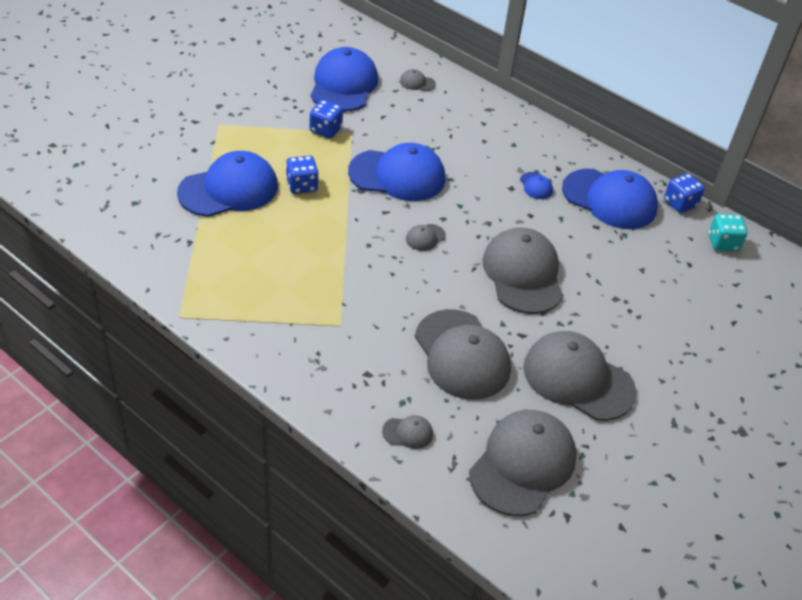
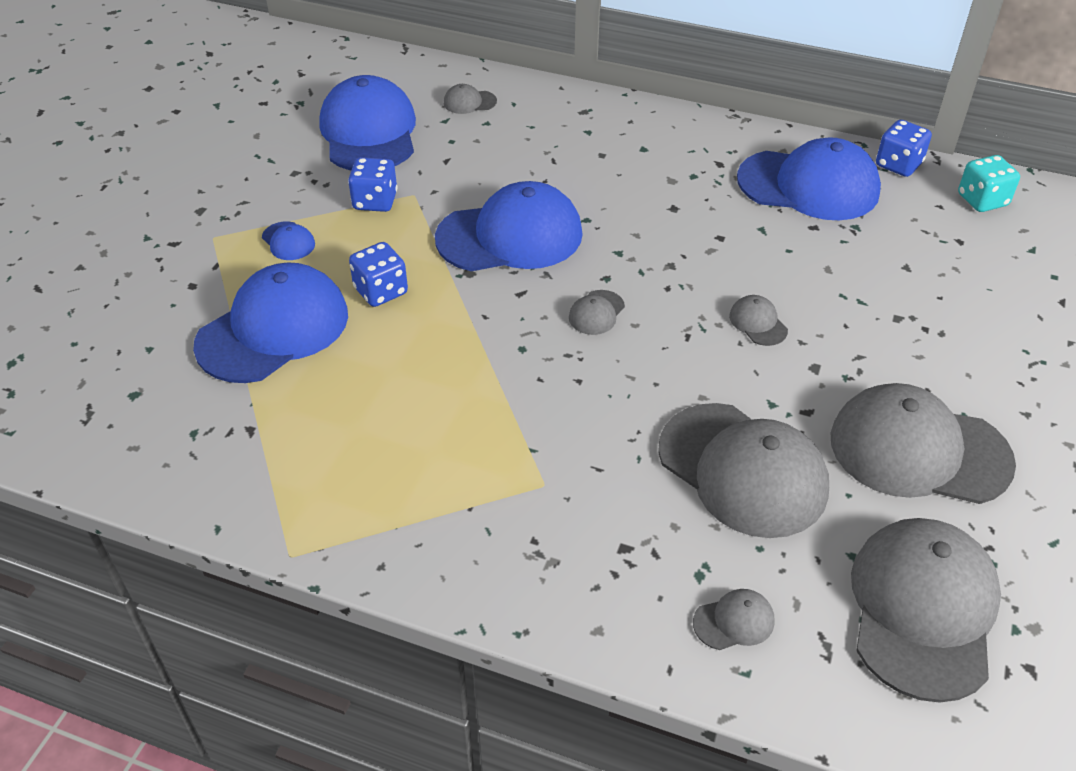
camera: 15 degrees left, 0 degrees up
(523, 274) = (758, 323): grey cap -> grey cap, size x0.41
(536, 186) = (704, 195): blue cap -> blue cap (288, 241)

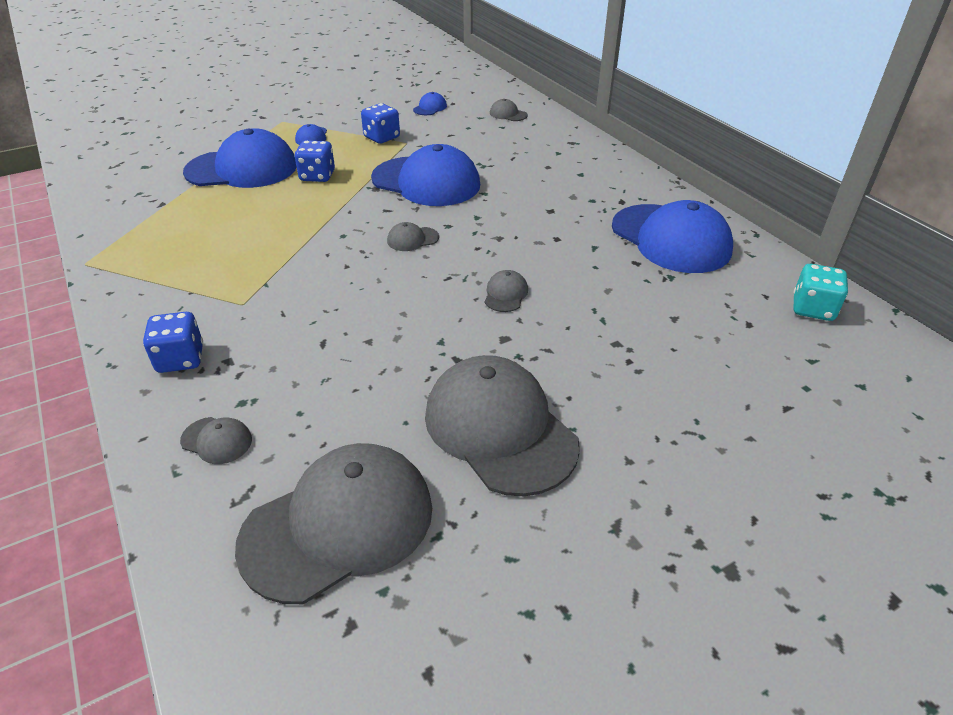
camera: 40 degrees right, 5 degrees down
(369, 132) = (430, 108): blue cap -> blue cap, size x0.41
(743, 470) = (361, 365): grey cap -> none
(898, 165) = (768, 257): blue dice -> blue dice (180, 359)

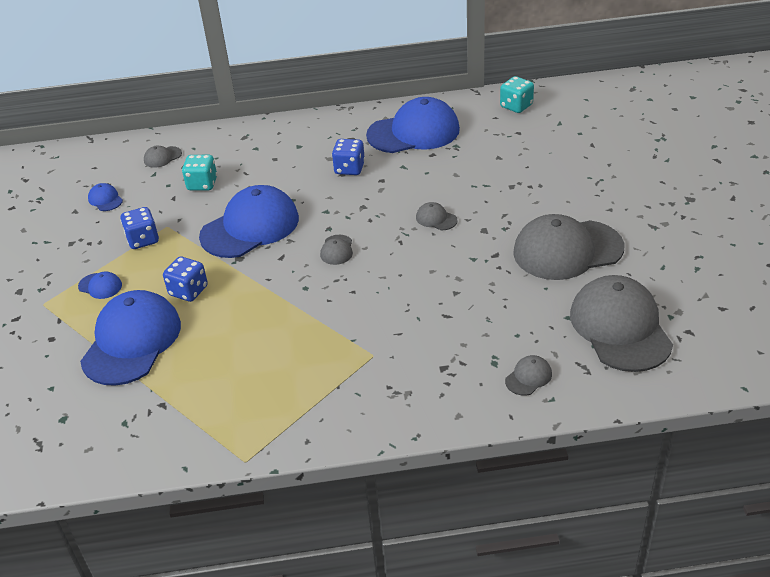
camera: 65 degrees left, 0 degrees up
(180, 359) = (429, 394): blue dice -> blue dice (349, 168)
(479, 142) = (202, 184): none -> turquoise dice

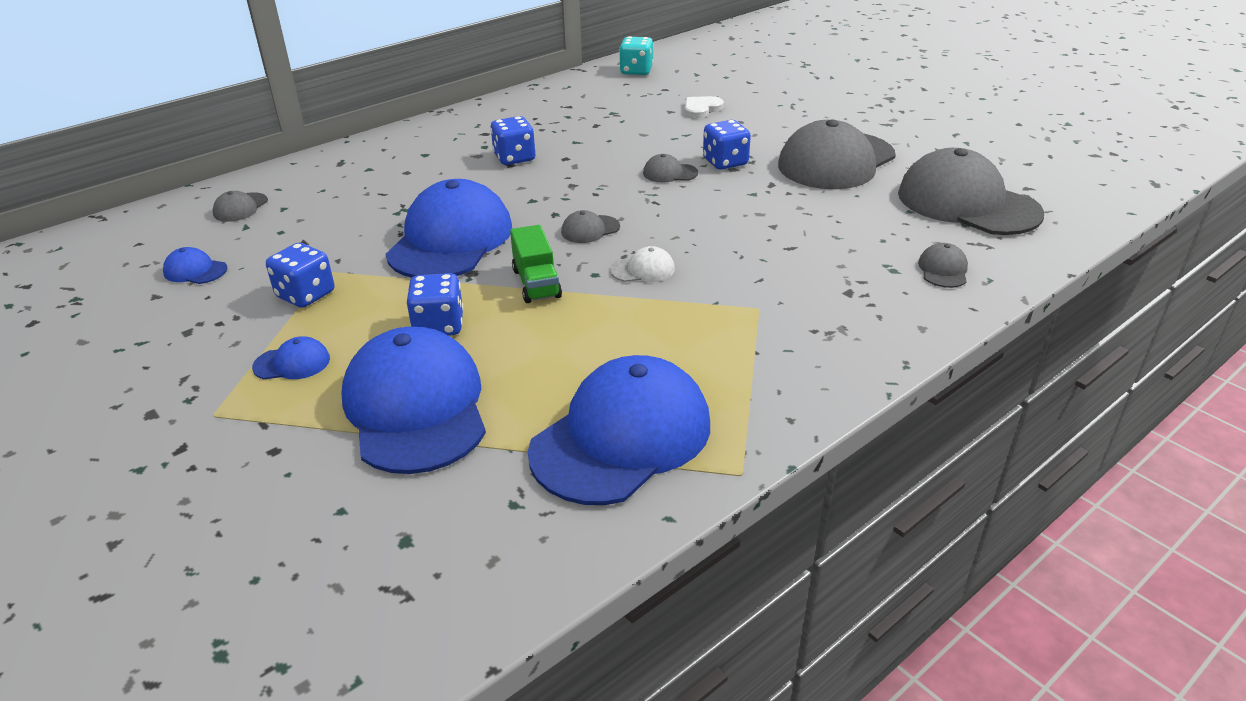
camera: 35 degrees left, 5 degrees down
(202, 184) = (332, 218): turquoise dice -> none
(266, 281) = (536, 283): none -> green truck
(336, 296) = (643, 269): none -> white cap
(337, 250) = (590, 229): grey cap -> grey cap turned 90 degrees clockwise
(414, 132) = (552, 113): blue cap -> blue cap (622, 437)
(485, 222) = (725, 162): none -> blue dice
(523, 162) = (701, 109): none -> white heart

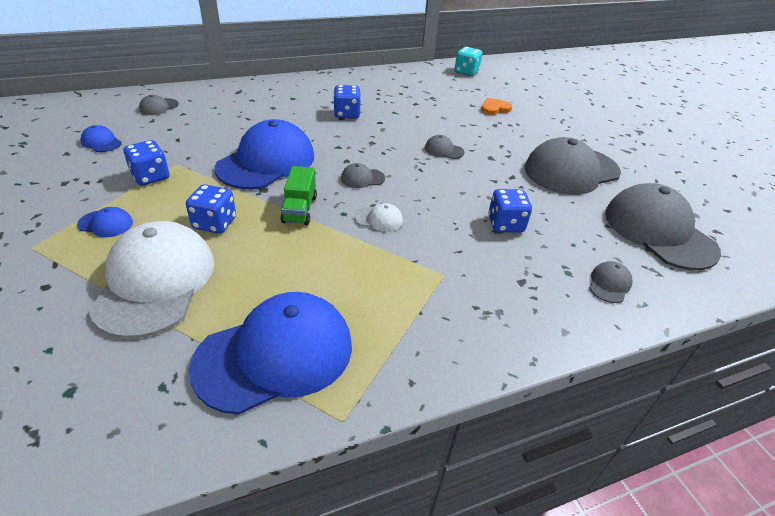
camera: 15 degrees right, 5 degrees up
(416, 407) = (155, 282): blue cap -> white cap
(701, 109) = (494, 108): white heart -> orange heart
(725, 162) = (488, 151): blue dice -> blue dice (505, 224)

